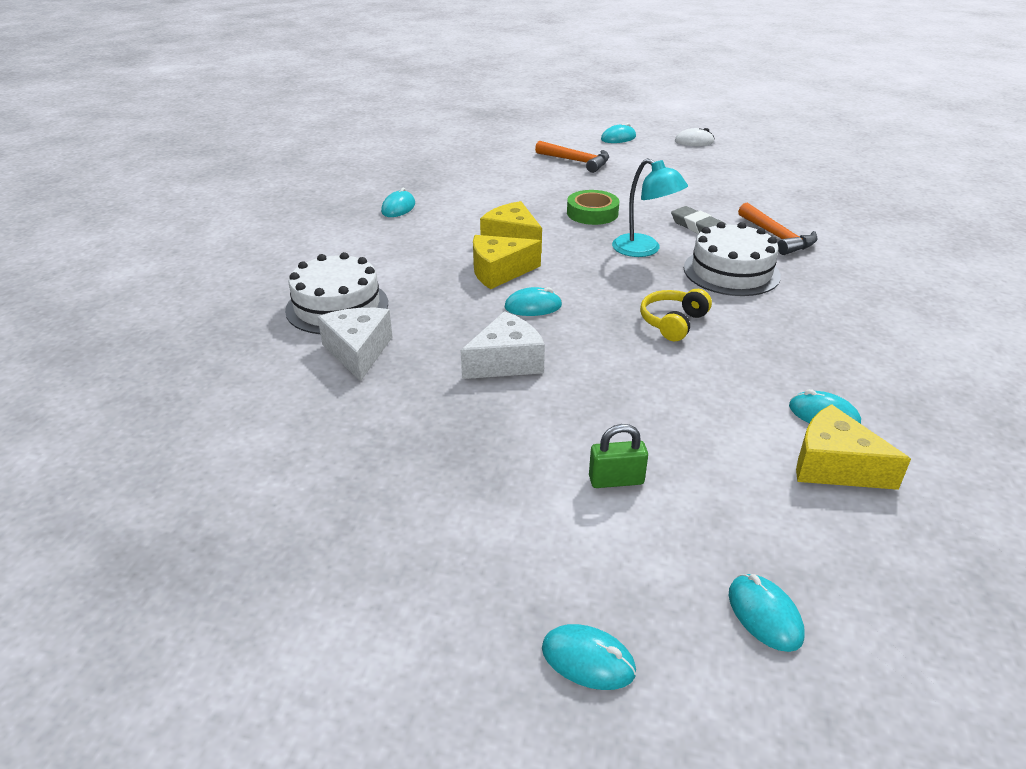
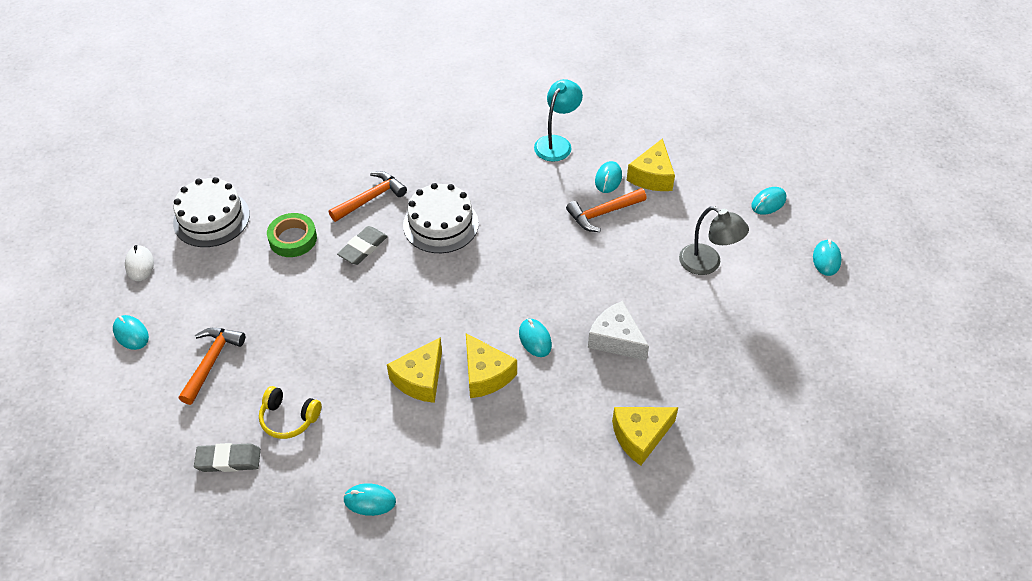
camera: 105 degrees left, 15 degrees up
(337, 306) = (582, 478): white cake -> white cake (211, 218)
(358, 351) = (640, 436): white cheese -> yellow cheese
(476, 163) = (228, 460): none -> grey eraser
(592, 213) = (348, 327): green tape -> green tape (293, 239)
(616, 480) = (707, 264): green padlock -> grey lamp
(644, 250) = (417, 281): turquoise lamp -> turquoise lamp (557, 143)
(673, 322) = (529, 253): yellow headphones -> yellow headphones (289, 418)
(743, 395) = (603, 213): none -> orange hammer

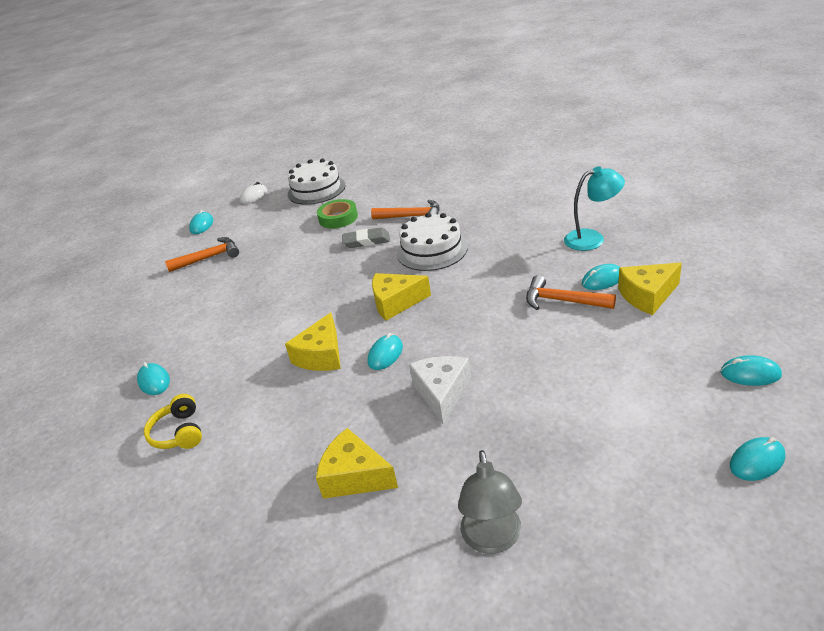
camera: 55 degrees right, 15 degrees down
(228, 460) = (139, 310): grey eraser -> none
(289, 418) = (193, 308): yellow headphones -> yellow headphones (179, 432)
(420, 379) = (283, 332): yellow cheese -> yellow cheese (396, 303)
(707, 264) = (607, 387): grey lamp -> grey lamp (492, 539)

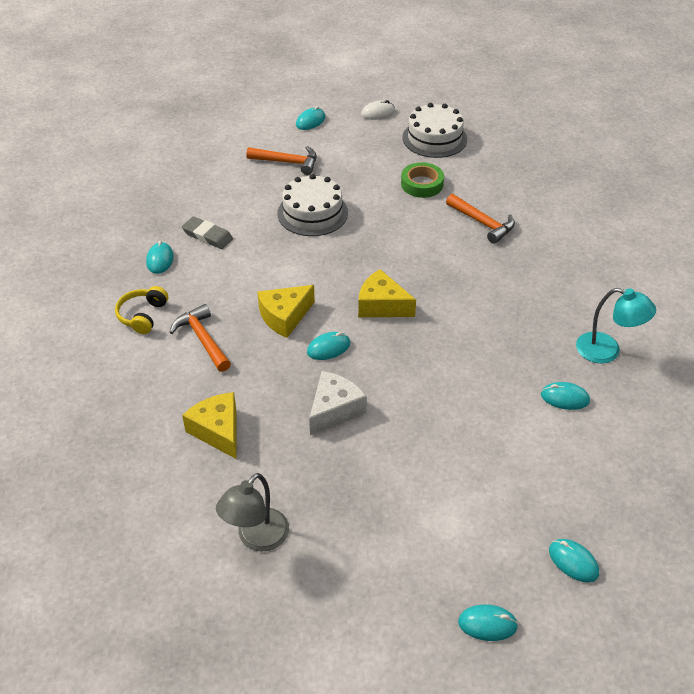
camera: 30 degrees right, 10 degrees up
(366, 241) = (420, 225): grey eraser -> grey eraser (207, 236)
(432, 250) = (461, 272): white cake -> white cake (312, 213)
(562, 301) = (509, 394): orange hammer -> orange hammer (202, 339)
(647, 296) = (582, 439): yellow cheese -> none

